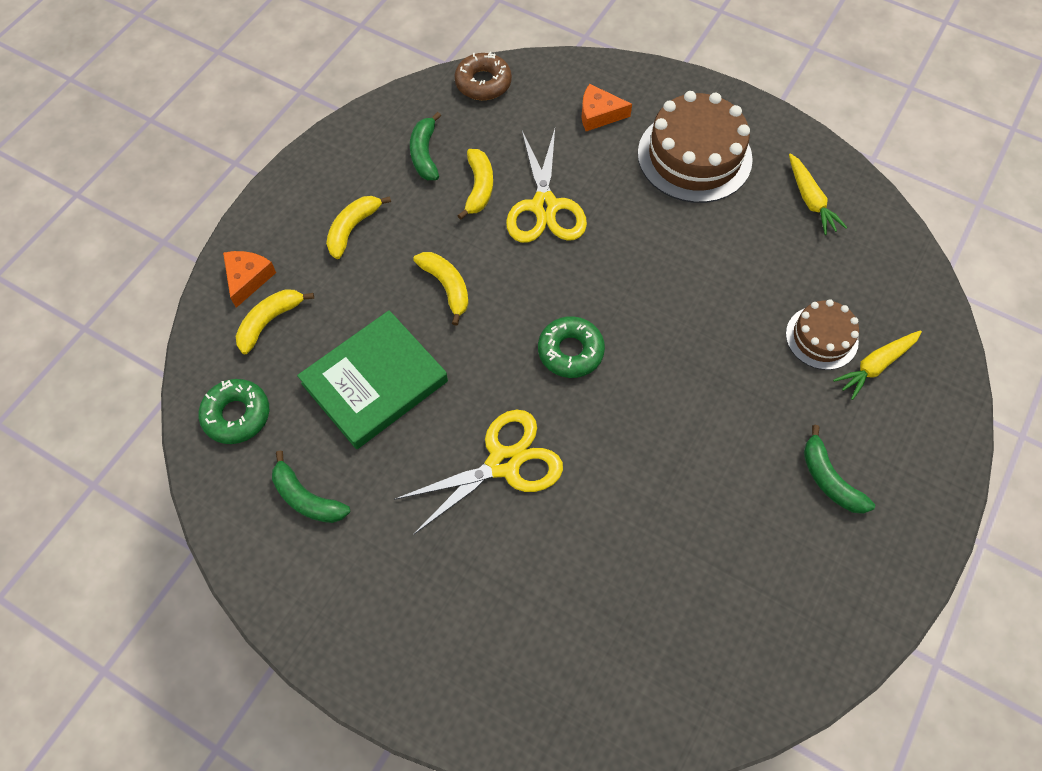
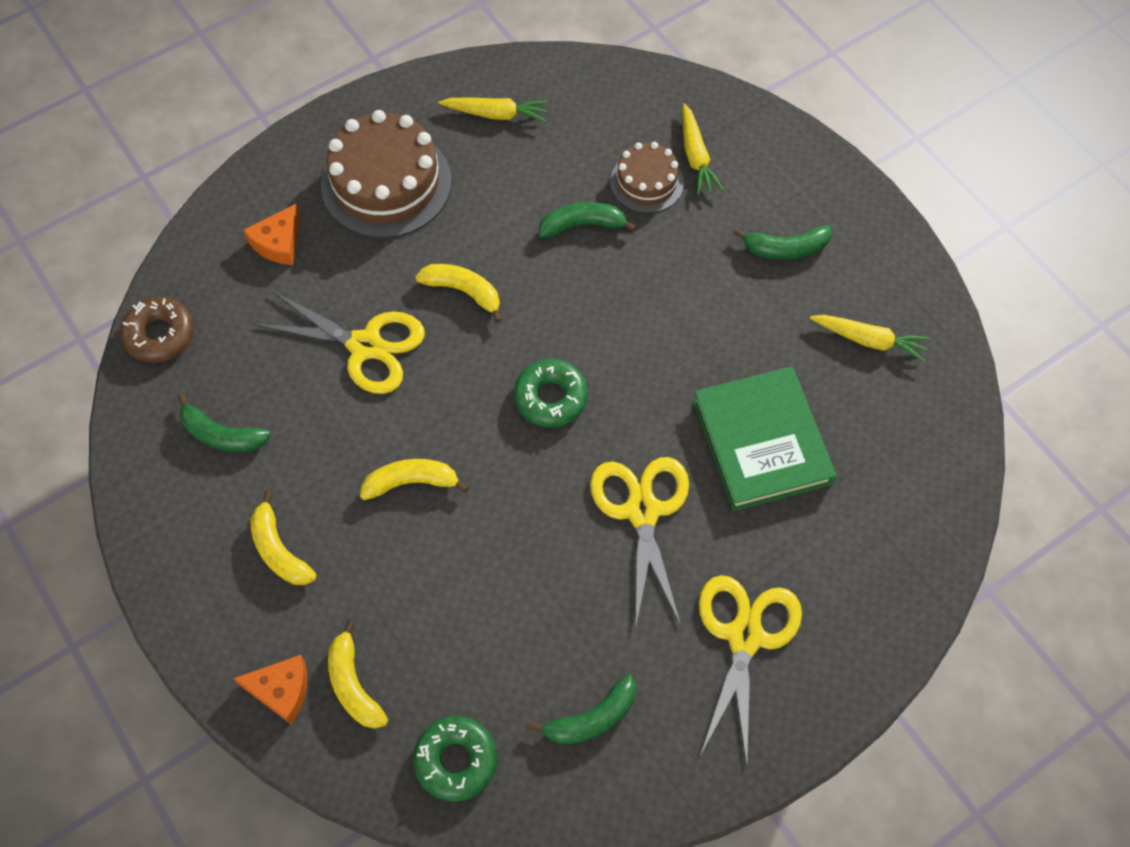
camera: 65 degrees left, 0 degrees up
(248, 279) = (281, 690): orange cheese -> orange cheese turned 150 degrees clockwise
(375, 382) = (490, 599): green book -> green book (762, 442)
(427, 592) = (745, 637): none -> yellow scissors
(479, 188) = (302, 399): yellow banana -> yellow banana (463, 291)
(746, 307) = (582, 225): none -> green banana
(777, 592) = (869, 340): none -> yellow carrot

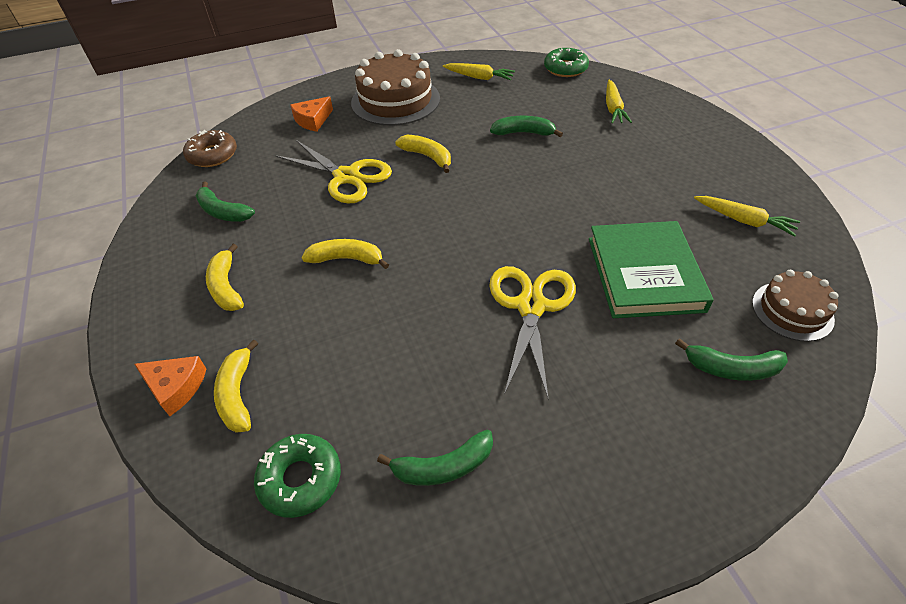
camera: 15 degrees right, 15 degrees down
(551, 398) = (473, 222): green donut -> green donut (565, 68)
(647, 182) = (575, 117): brown cake -> brown cake (792, 311)
(745, 637) = (610, 422): yellow scissors -> none
(785, 248) = (676, 160): green banana -> green banana (731, 368)

